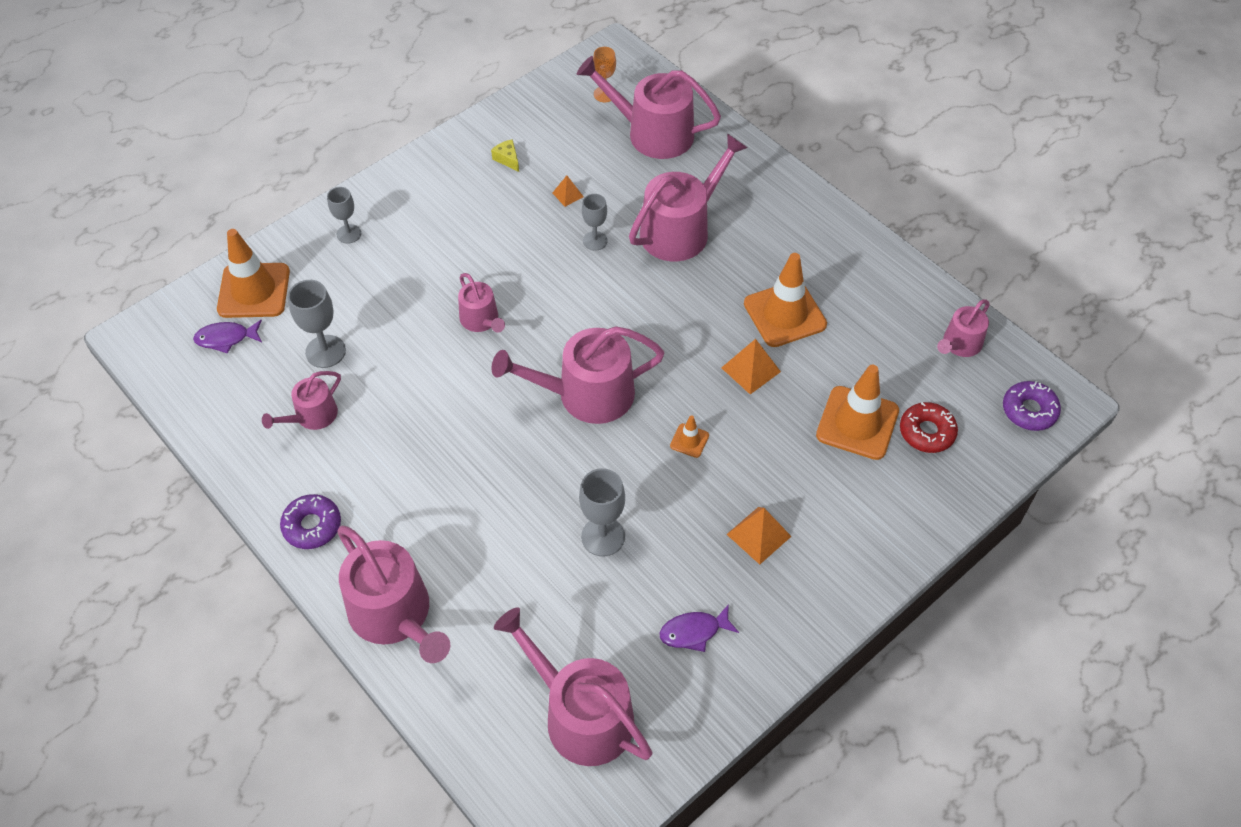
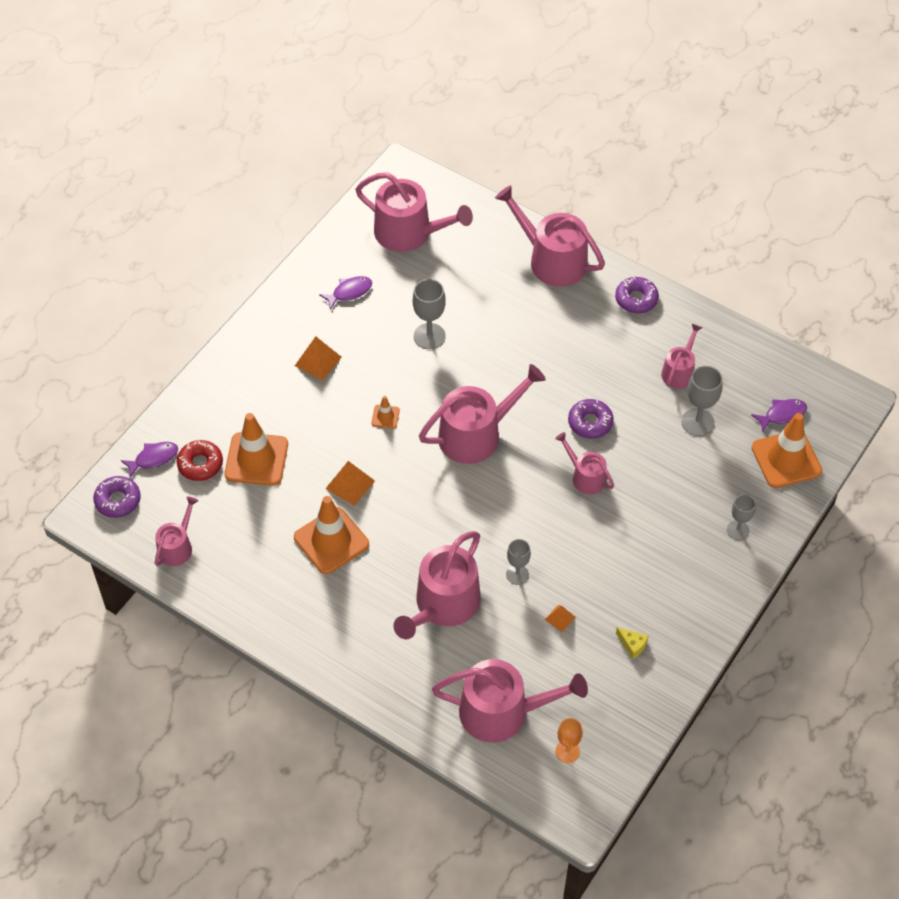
camera: 165 degrees right, 0 degrees up
(448, 378) = (590, 422): none -> purple donut
(985, 452) = (153, 458): none -> purple fish

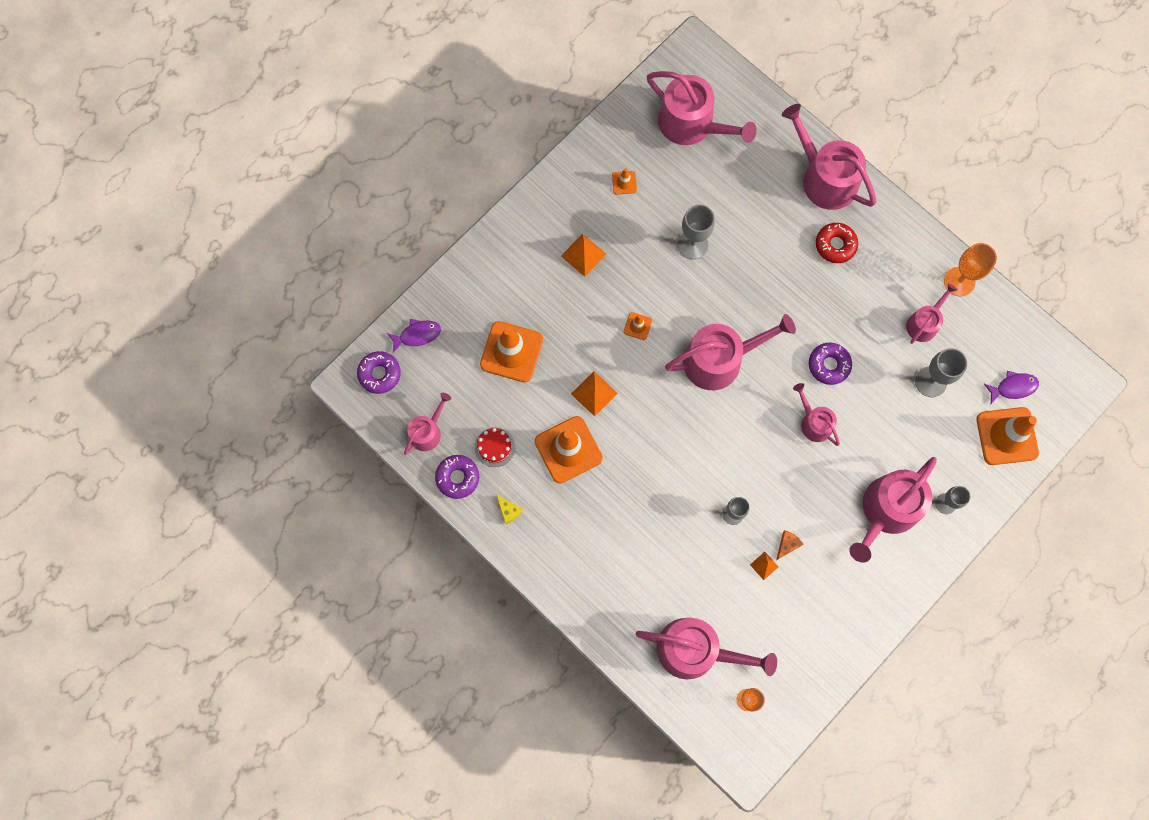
camera: 10 degrees right, 20 degrees up
(200, 464) = (459, 348): red donut -> red donut (835, 245)
(252, 550) = (494, 447): none -> red cake
(349, 292) = (624, 182): purple fish -> orange traffic cone
(443, 605) = (660, 534): pink watering can -> pink watering can (886, 511)
(580, 595) = (787, 545): none -> orange cheese
(632, 645) = (825, 604): yellow cheese -> yellow cheese (509, 511)
(636, 299) = (898, 236): purple donut -> purple donut (457, 478)
(706, 330) = (959, 281): none -> orange goblet

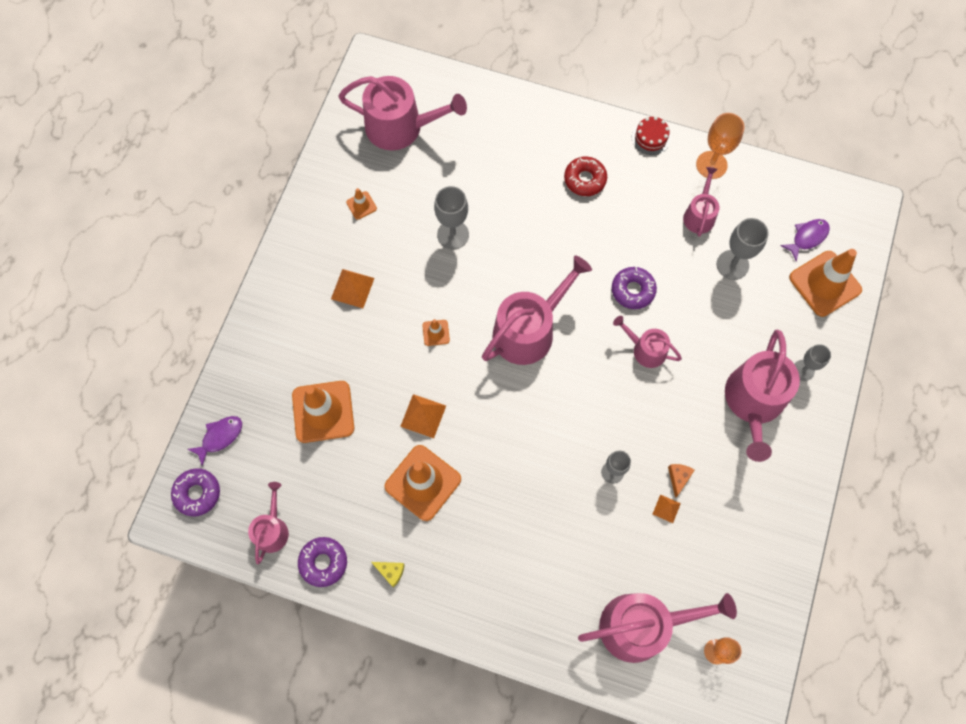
camera: 25 degrees left, 5 degrees down
(494, 447) = (347, 514): red cake -> red cake (651, 137)
(824, 177) = (545, 124): pink watering can -> none

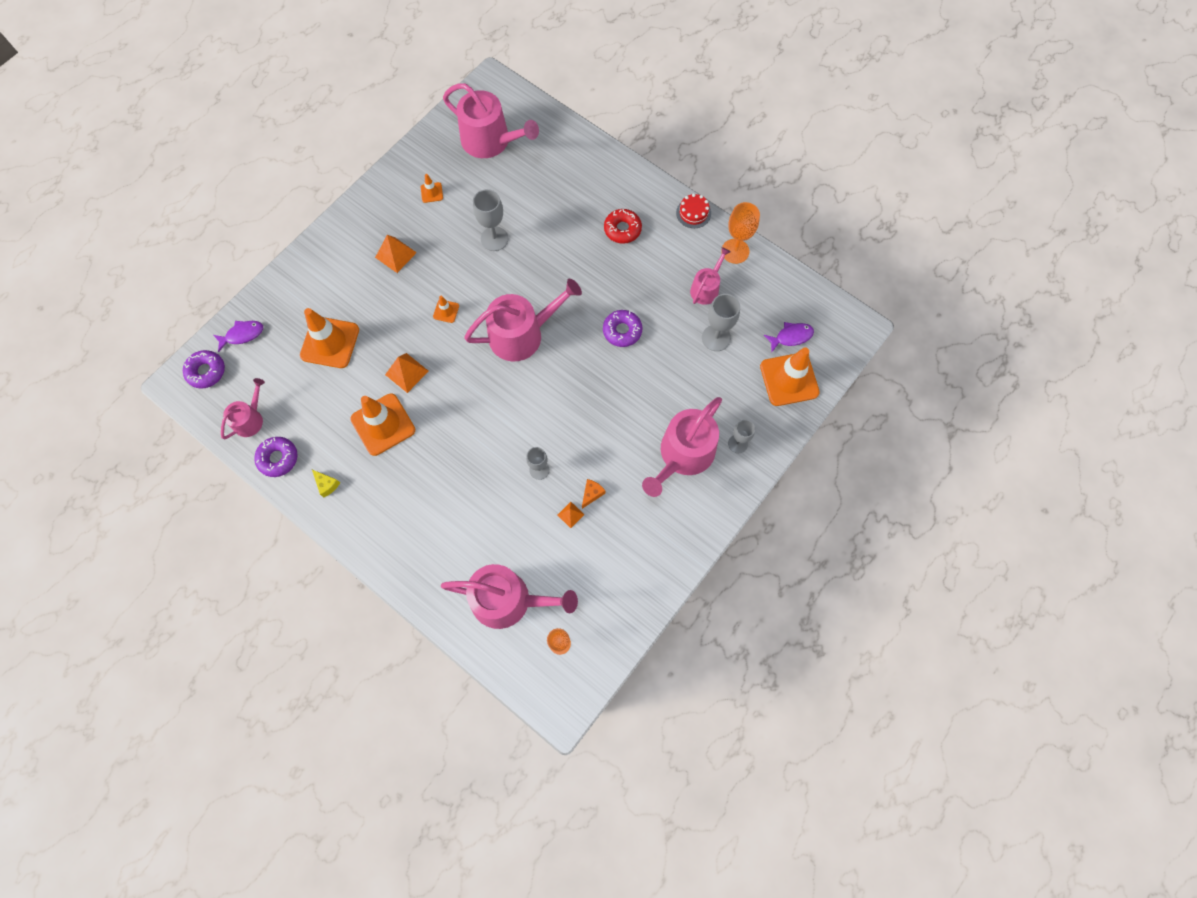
camera: 20 degrees right, 0 degrees up
(645, 349) = (611, 381): pink watering can -> none

